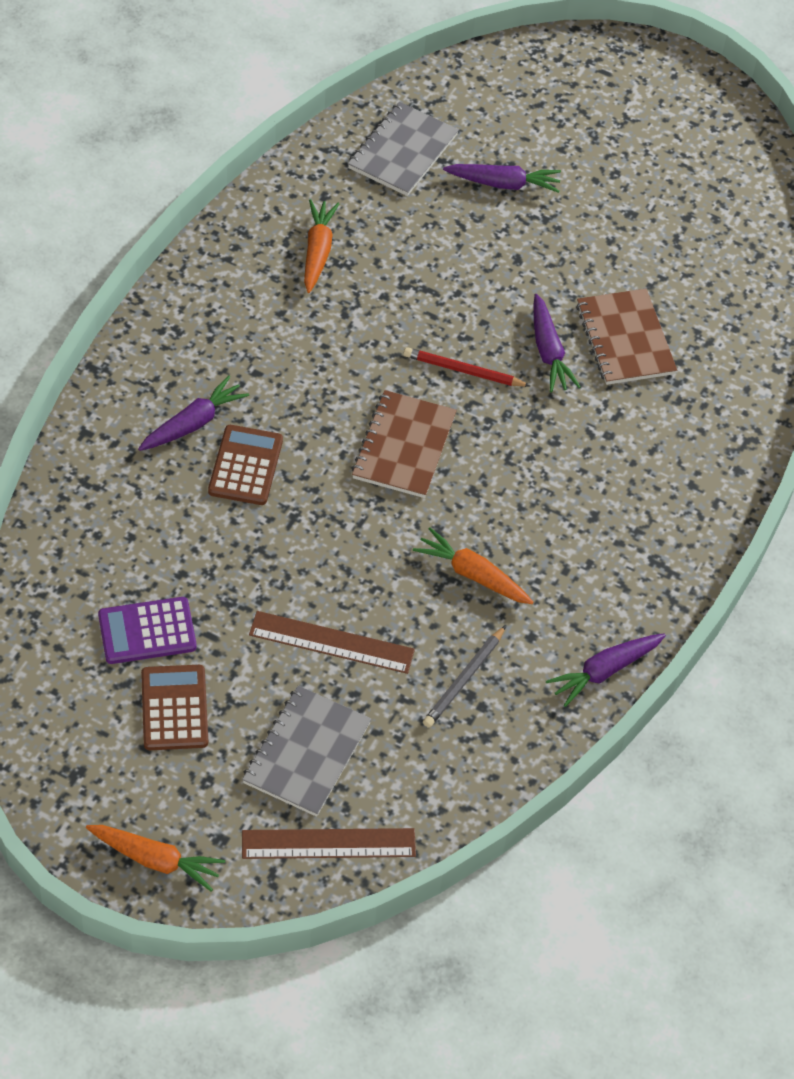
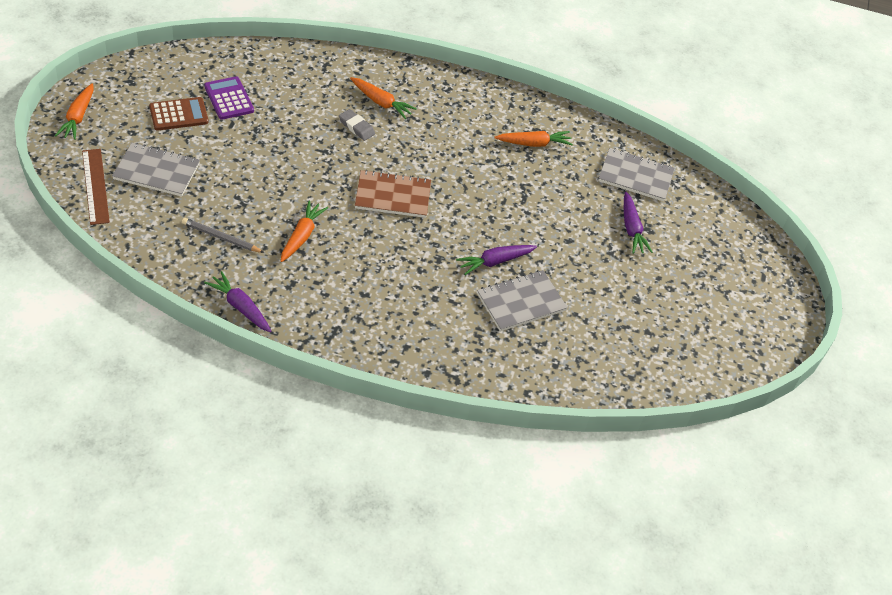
camera: 75 degrees right, 5 degrees down
(193, 423) = (381, 102): purple carrot -> orange carrot
(245, 466) = (356, 127): brown calculator -> grey eraser
(331, 642) = (237, 175): brown ruler -> none
(463, 371) = (463, 220): red pencil -> none
(625, 339) = (521, 302): brown notebook -> grey notebook

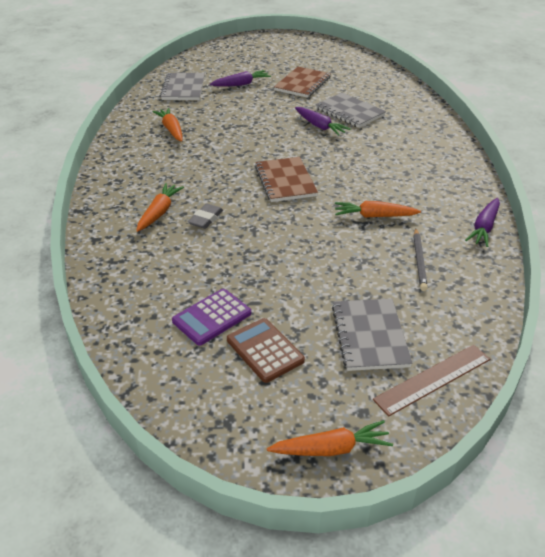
camera: 100 degrees left, 10 degrees down
(615, 286) = (302, 84): none -> brown notebook

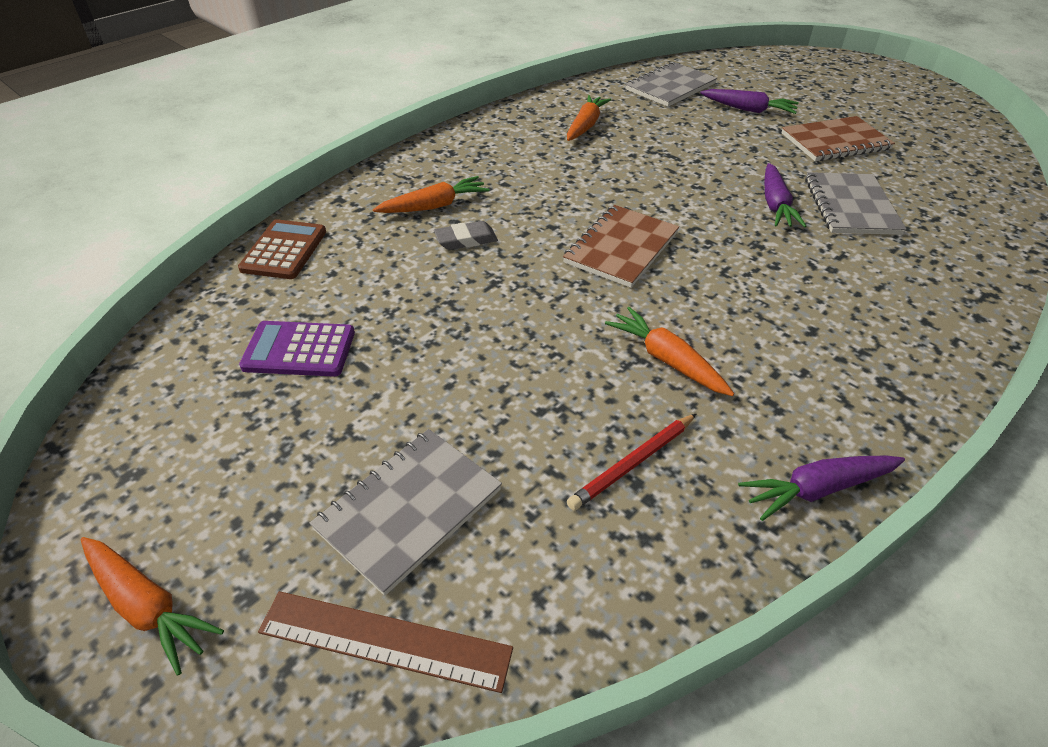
camera: 45 degrees right, 5 degrees up
(264, 350) = (282, 427): brown calculator -> brown calculator (284, 250)
(419, 261) = (633, 463): grey pencil -> red pencil

